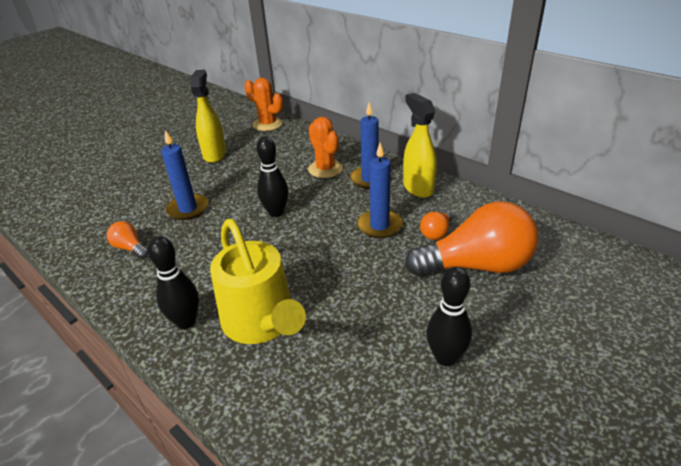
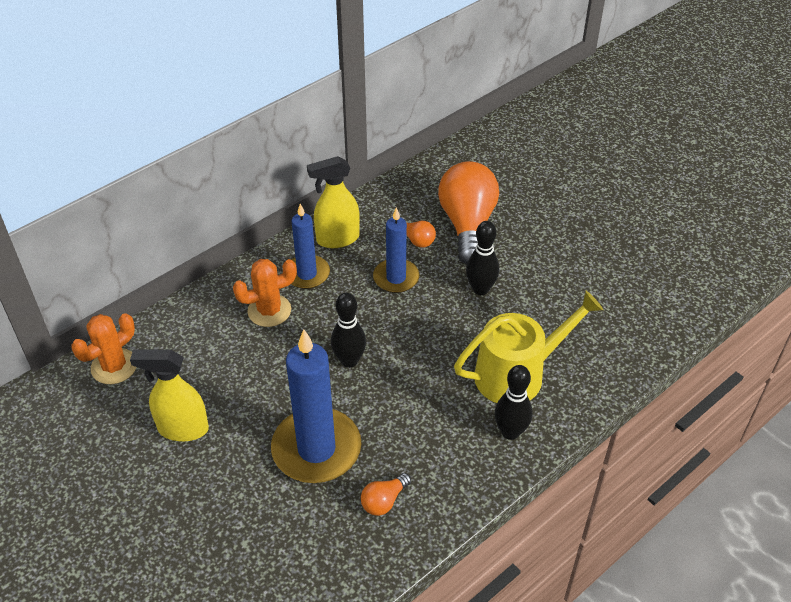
camera: 85 degrees left, 10 degrees up
(188, 209) = (316, 449): blue candle -> blue candle, size x1.67
(445, 357) = (564, 264): black bowling pin -> black bowling pin (480, 289)

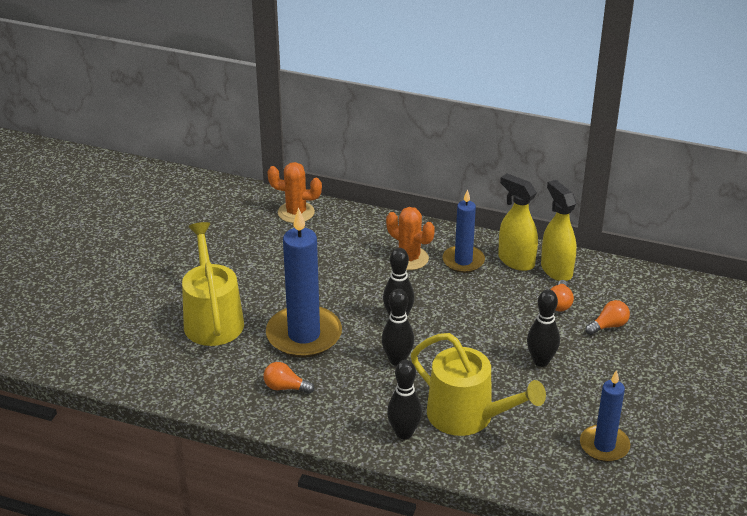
camera: 60 degrees right, 10 degrees down
(182, 429) = (270, 266): yellow spray bottle -> yellow spray bottle (556, 270)
(227, 522) = (212, 319): none -> yellow watering can
(396, 278) = (506, 309): blue candle -> blue candle (604, 446)
(408, 390) = (397, 360): none -> black bowling pin
(467, 225) = (608, 326): orange light bulb -> orange light bulb, size x0.44

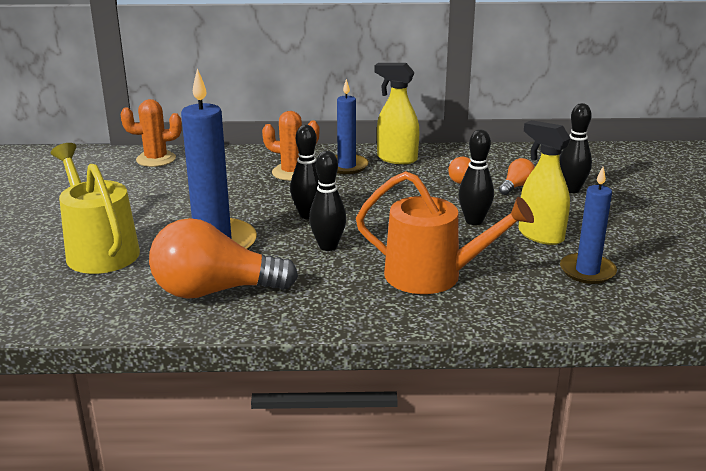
camera: 20 degrees left, 10 degrees down
(285, 387) = (215, 291): orange light bulb -> orange light bulb, size x2.28
(404, 433) = (374, 303): black bowling pin -> black bowling pin (571, 189)
(467, 416) = (432, 276): yellow watering can -> orange watering can
(556, 270) = (438, 159): yellow spray bottle -> yellow spray bottle (540, 235)

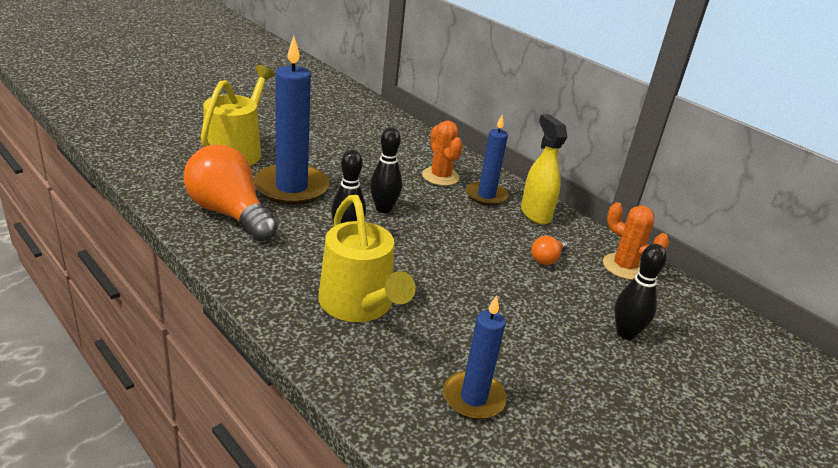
camera: 45 degrees right, 5 degrees up
(156, 159) = (383, 119): orange cactus -> orange cactus (624, 267)
(432, 276) = (359, 304): orange watering can -> yellow watering can
(474, 221) = (481, 294): black bowling pin -> none
(516, 186) = (581, 296): orange light bulb -> none
(540, 235) = (505, 343): yellow spray bottle -> none

